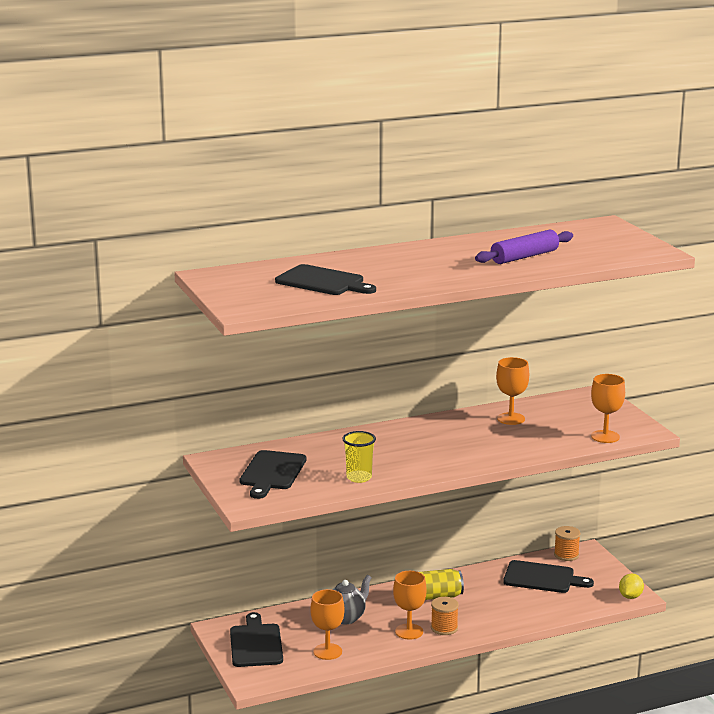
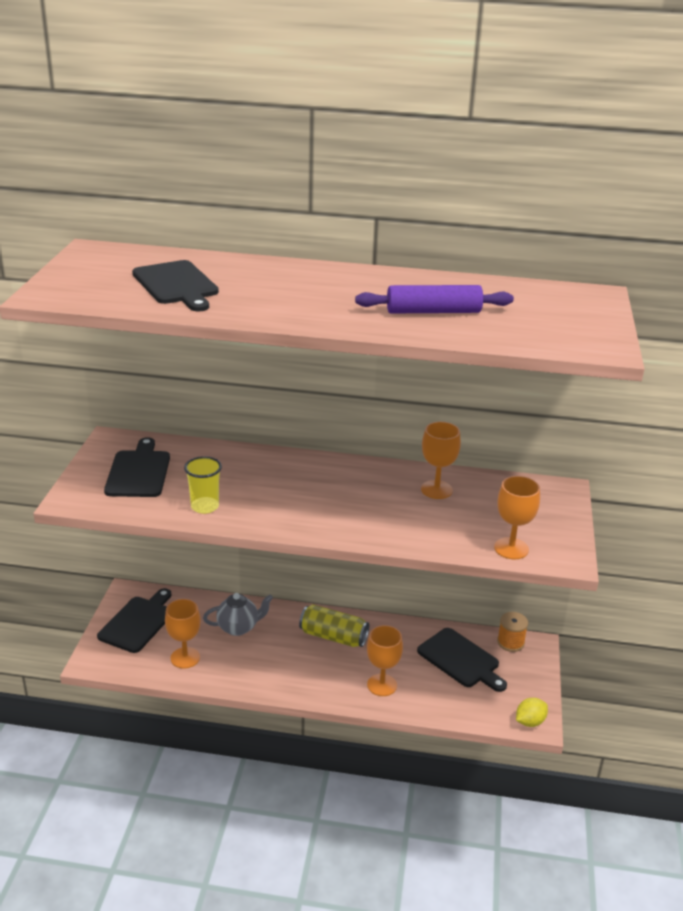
camera: 30 degrees right, 10 degrees up
(272, 473) = (139, 472): black cutting board -> black cutting board turned 135 degrees clockwise
(409, 631) = (276, 667): orange goblet -> orange goblet (382, 685)
(444, 628) = (311, 678): orange spool -> none

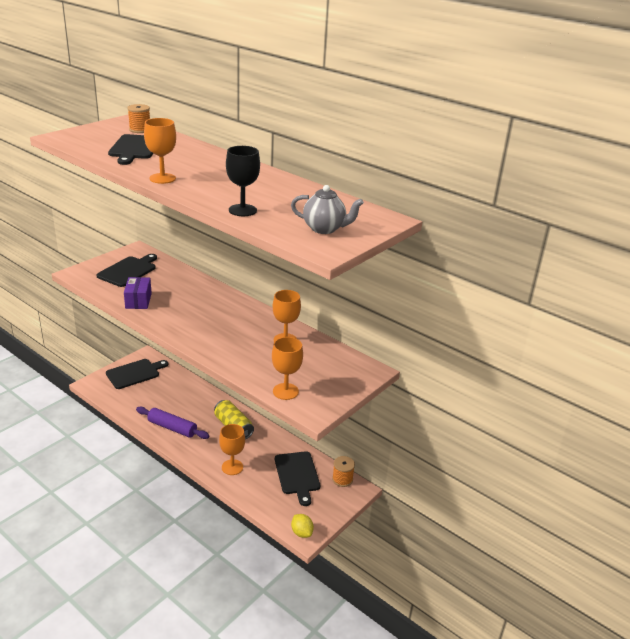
camera: 30 degrees right, 0 degrees up
(134, 257) = (140, 130): none -> orange spool
(185, 658) = (139, 403): orange goblet -> orange goblet (162, 178)
(205, 506) = (138, 301): yellow cup -> purple box
(238, 627) = (185, 399): grey teapot -> grey teapot (324, 229)
(433, 312) = (254, 200): purple rolling pin -> purple rolling pin (172, 428)
(445, 328) = (242, 210): none -> black goblet
(530, 722) = (301, 532): yellow lemon -> yellow lemon turned 60 degrees clockwise

